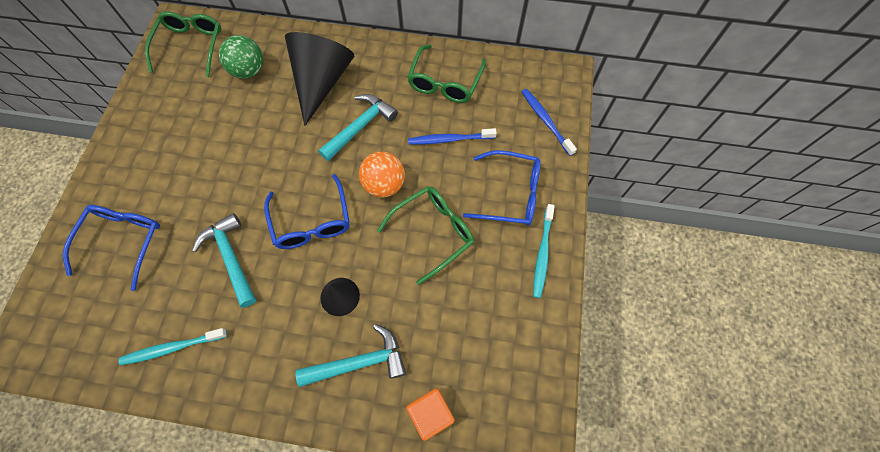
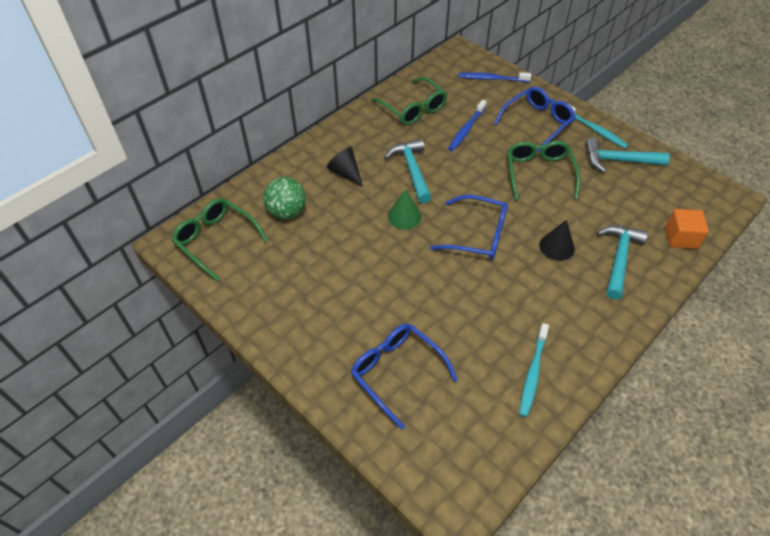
camera: 55 degrees left, 15 degrees down
(231, 257) = (473, 299): turquoise hammer -> turquoise hammer (618, 160)
(298, 153) = (404, 216): none -> green cone
(321, 82) = (345, 173): black cone -> black cone, size x0.49
(384, 184) = (477, 180): orange ball -> none

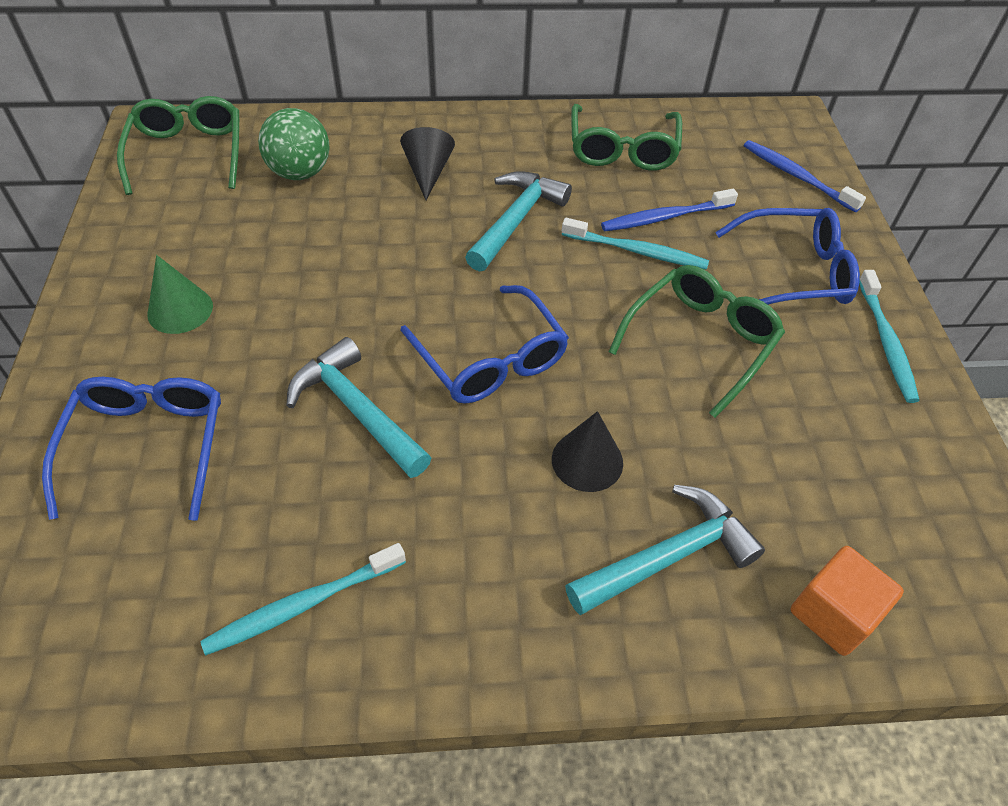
camera: 40 degrees right, 0 degrees up
(404, 216) = (426, 269): green cone -> green cone (180, 310)
(474, 151) = (637, 251): none -> turquoise toothbrush
(618, 160) = (869, 412): turquoise hammer -> turquoise hammer (356, 410)

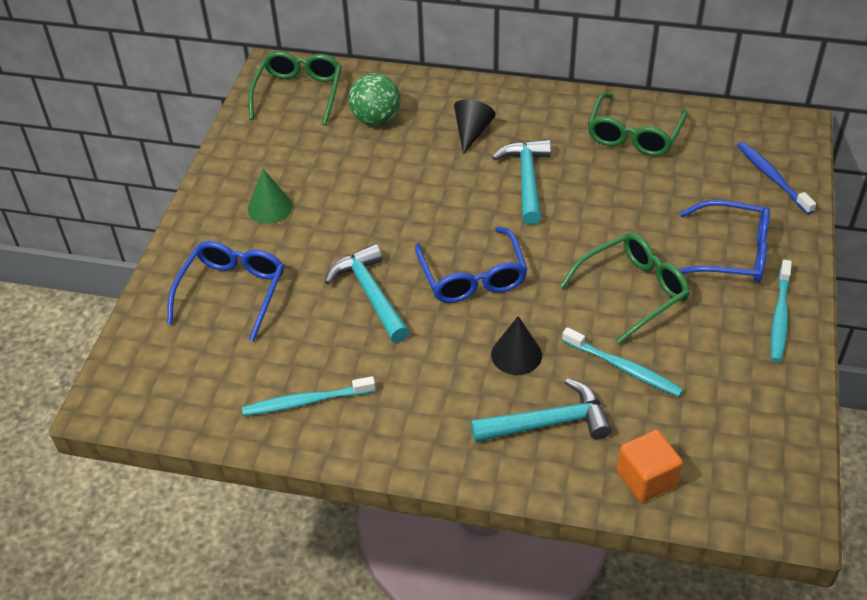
camera: 20 degrees right, 5 degrees down
(516, 220) = (527, 180): turquoise hammer -> turquoise hammer turned 45 degrees counterclockwise
(637, 251) = (612, 218): turquoise toothbrush -> turquoise toothbrush (624, 368)
(664, 217) = (645, 195): blue toothbrush -> none

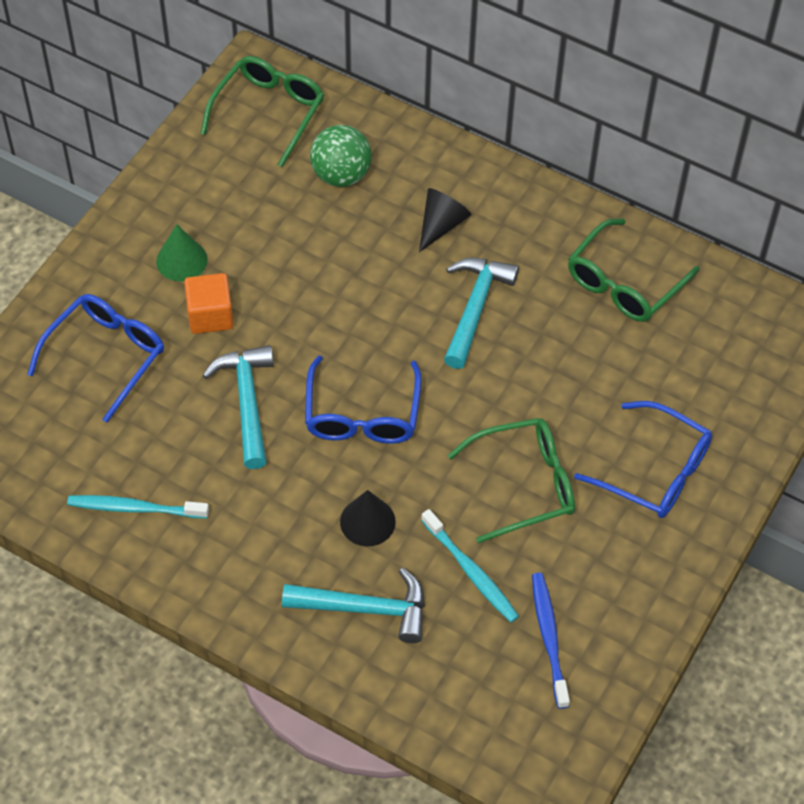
camera: 15 degrees right, 10 degrees up
(646, 478) = (435, 700): orange cube -> orange cube (210, 315)
(772, 177) = (753, 387): blue toothbrush -> blue toothbrush (549, 637)
(779, 317) = (666, 564): turquoise toothbrush -> none

